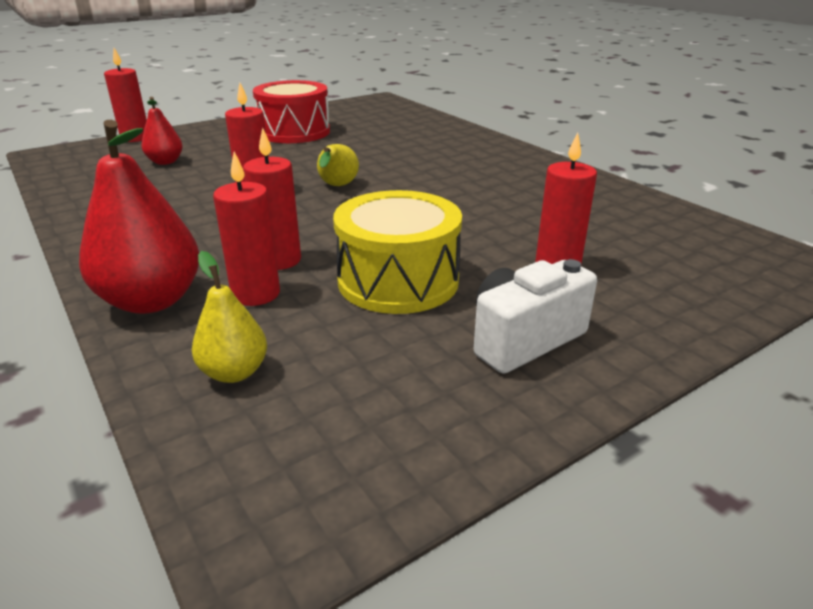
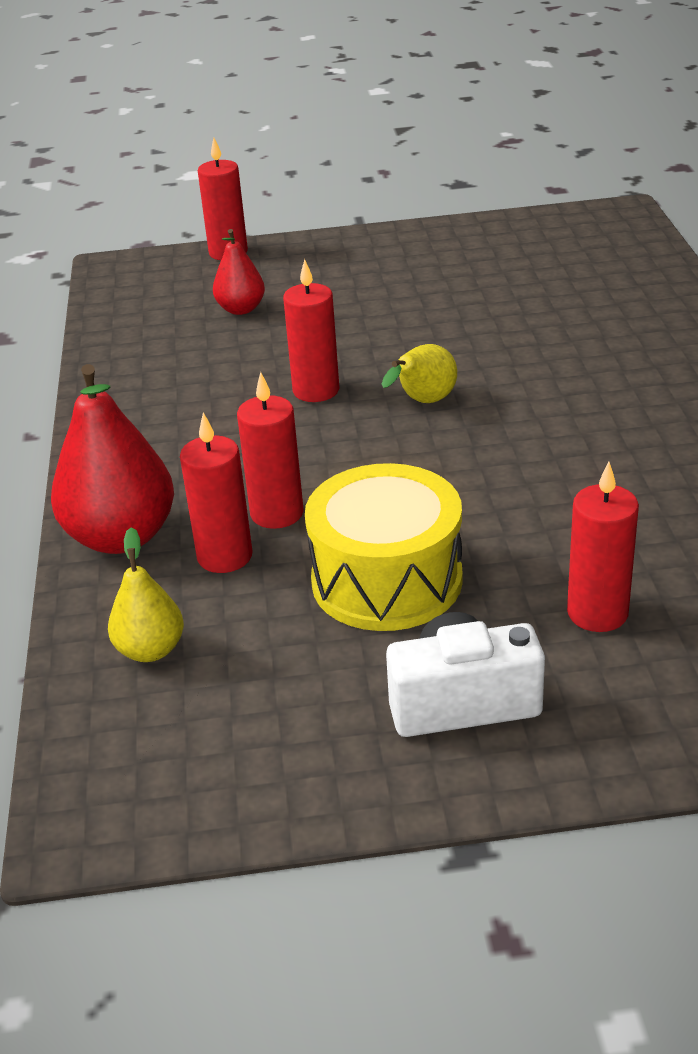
camera: 30 degrees right, 5 degrees up
(294, 132) = (438, 275): red drum -> none

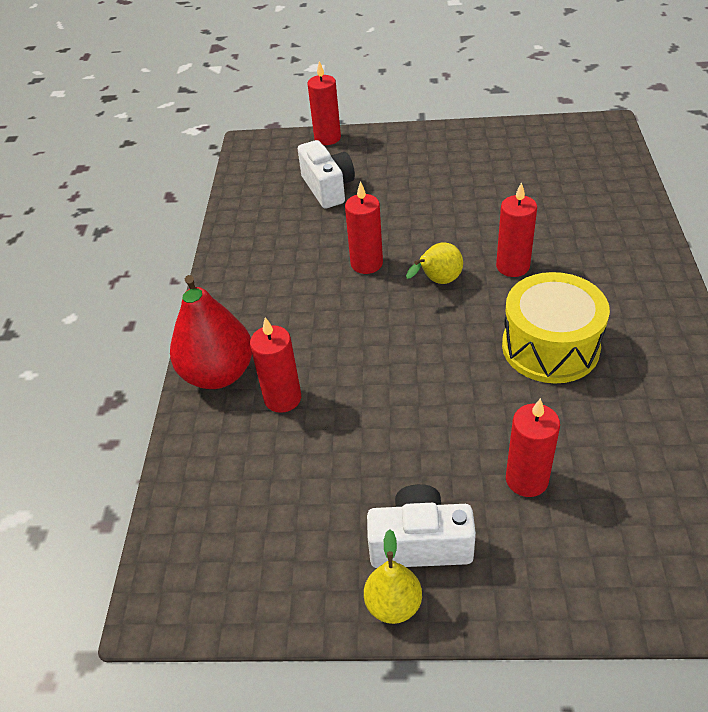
camera: 10 degrees right, 10 degrees up
(150, 650) = (222, 470): yellow pear -> yellow pear (393, 604)
(241, 309) = (328, 188): red pear -> white camera
(277, 513) = (323, 366): red candle -> red candle (512, 266)
(387, 580) = (387, 432): yellow drum -> yellow drum (550, 347)

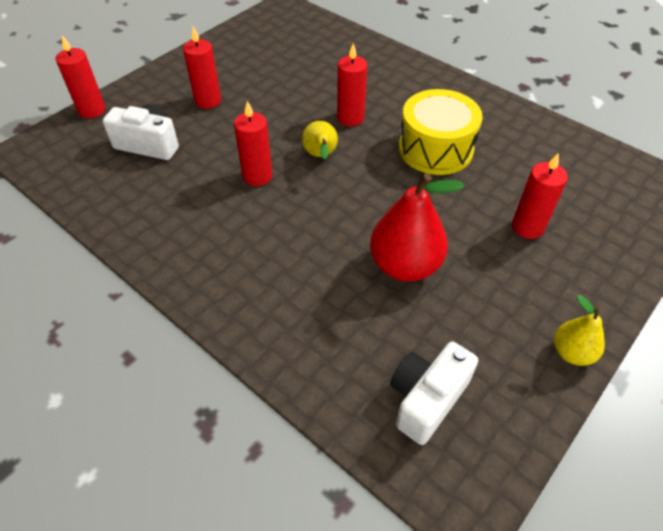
camera: 55 degrees left, 5 degrees up
(218, 374) = (265, 326): red pear -> red pear (405, 265)
(282, 398) = (335, 302): red candle -> red candle (208, 101)
(420, 543) = (534, 308): white camera -> white camera (426, 399)

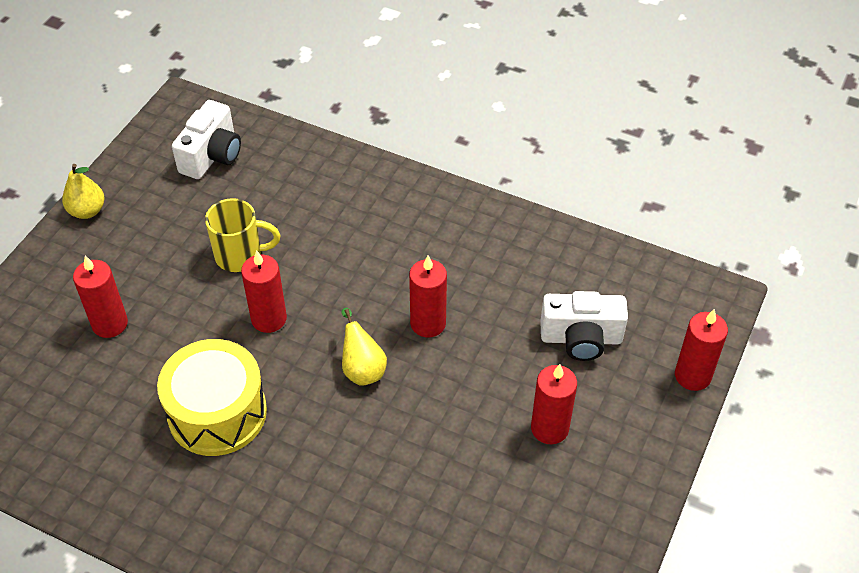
camera: 165 degrees right, 0 degrees up
(350, 118) = (340, 442): red candle -> red candle (269, 319)
(405, 265) = (240, 255): red pear -> yellow mug

